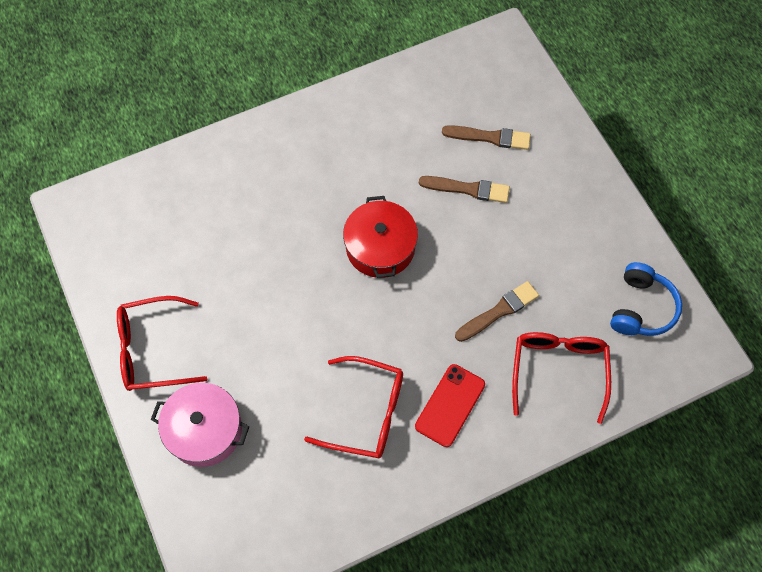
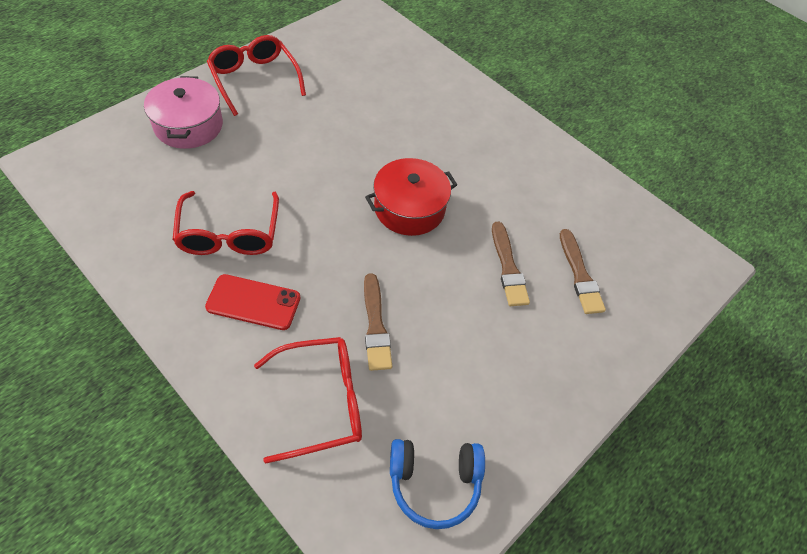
camera: 65 degrees right, 10 degrees down
(498, 311) = (375, 325): brown brush -> brown brush turned 45 degrees clockwise

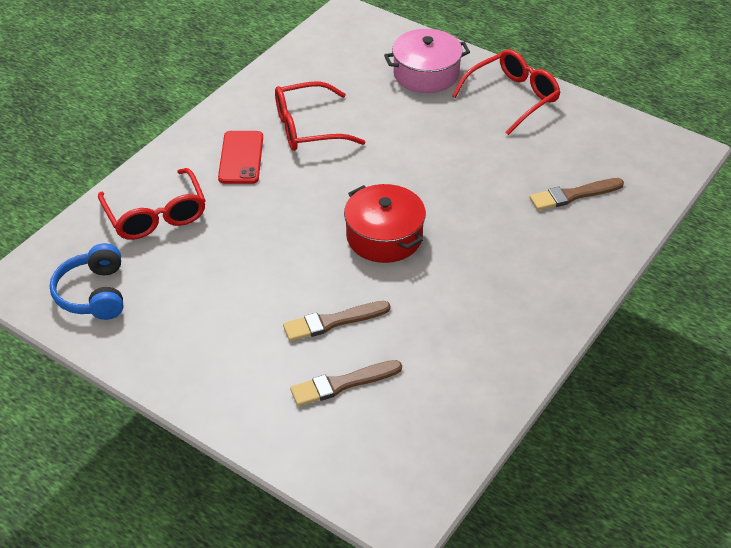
camera: 85 degrees right, 10 degrees down
(375, 325) = (236, 235): brown brush -> brown brush (573, 195)

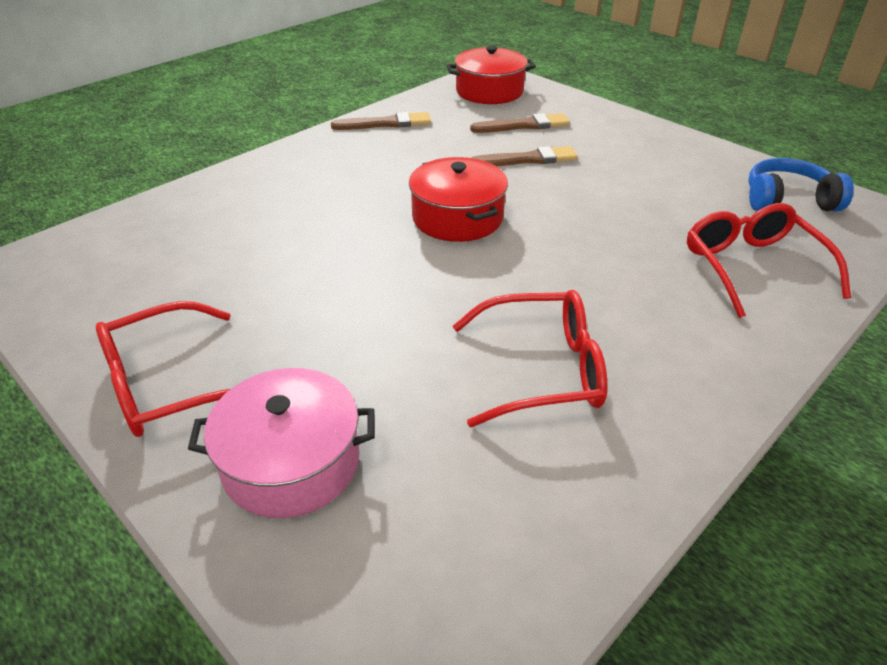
camera: 170 degrees left, 5 degrees down
(93, 294) = (787, 200): blue headphones -> blue headphones turned 90 degrees counterclockwise
(241, 158) = (650, 332): red phone -> none
(395, 460) = (489, 91): none -> red pot
(573, 195) = (206, 235): brown brush -> brown brush (385, 123)

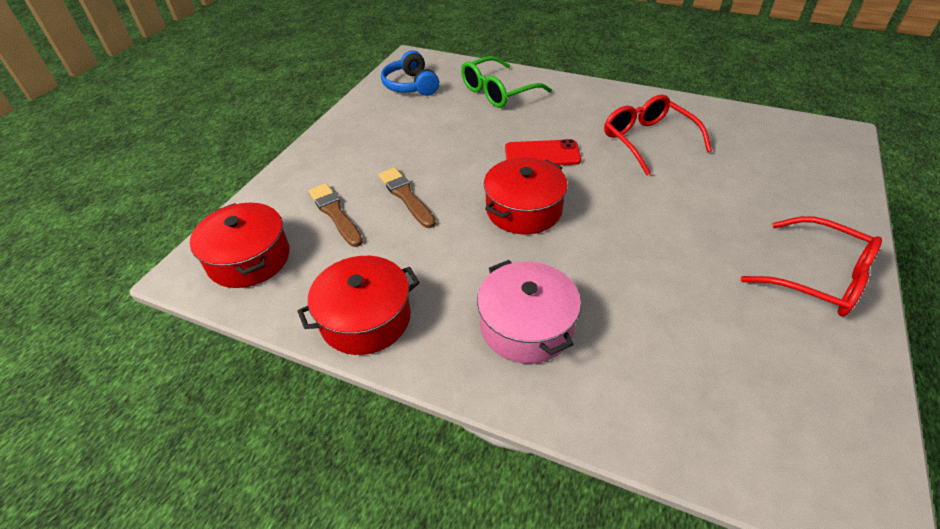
camera: 110 degrees left, 5 degrees up
(291, 462) = (796, 200): pink pot -> pink pot (526, 326)
(385, 123) = (365, 318): brown brush -> red pot
(558, 259) = (542, 154): none -> red phone
(752, 267) = (498, 92): red glasses -> green glasses

